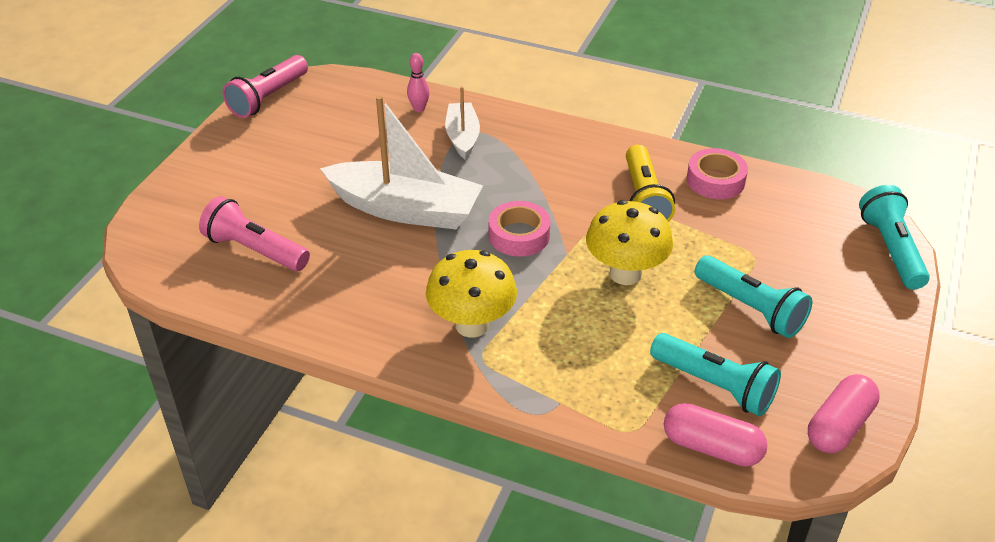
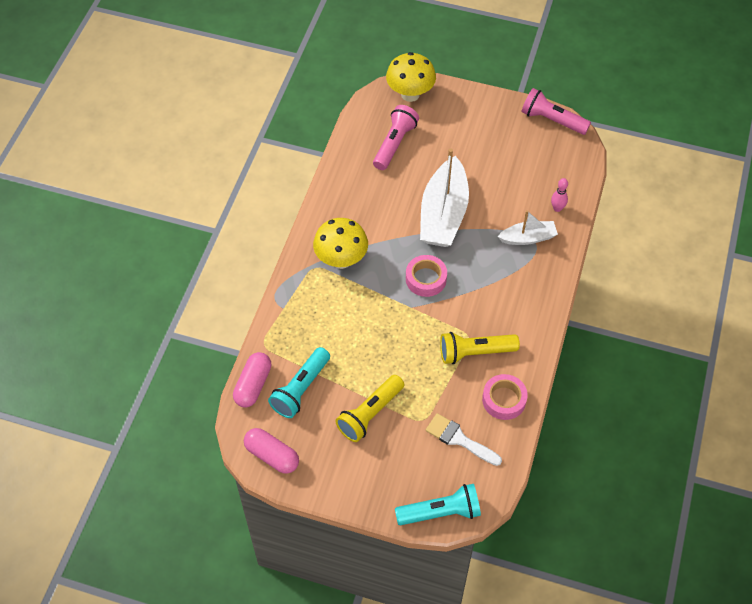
camera: 85 degrees right, 15 degrees up
(625, 274) = (395, 341): yellow mushroom -> yellow mushroom (410, 94)
(750, 308) = (370, 414): turquoise flashlight -> yellow flashlight
(779, 224) = (459, 439): none -> white brush

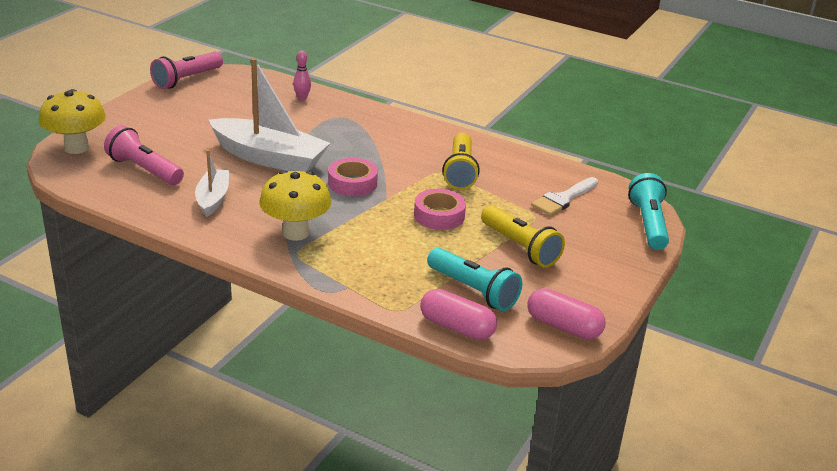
camera: 80 degrees left, 25 degrees down
(272, 455) = (563, 326): pink capsule -> pink capsule turned 75 degrees clockwise
(504, 400) = (522, 166): pink tape -> pink tape (439, 215)
(528, 238) = (330, 119): white boat -> white boat (213, 199)

